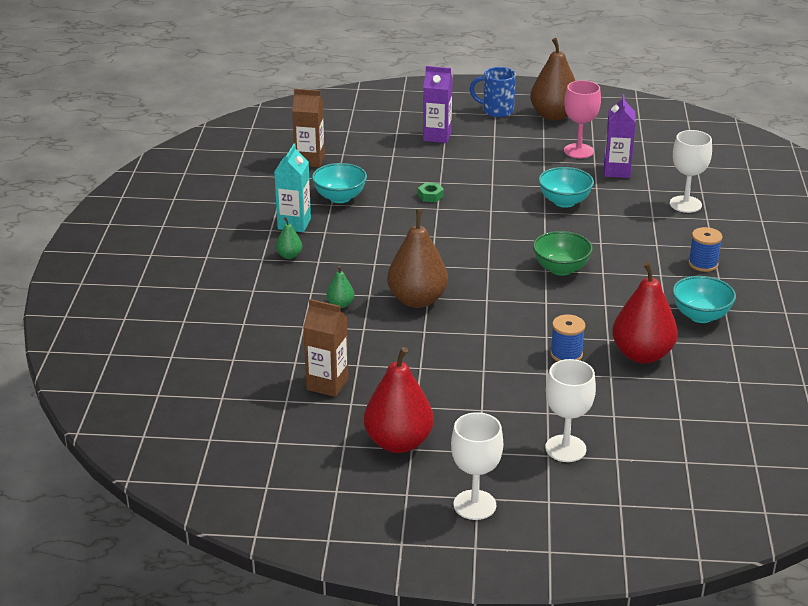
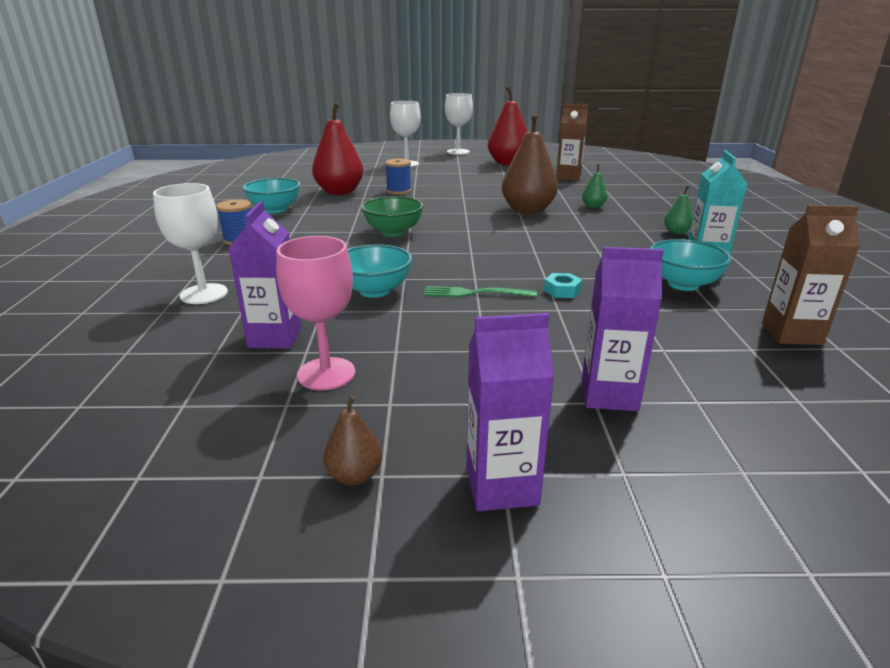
camera: 175 degrees right, 5 degrees down
(430, 196) = (562, 290): green nut -> turquoise nut
(494, 196) = (474, 293): none -> green fork
(496, 111) = (501, 486): blue mug -> purple carton
(553, 115) = (354, 475): brown pear -> brown pear, size x0.46

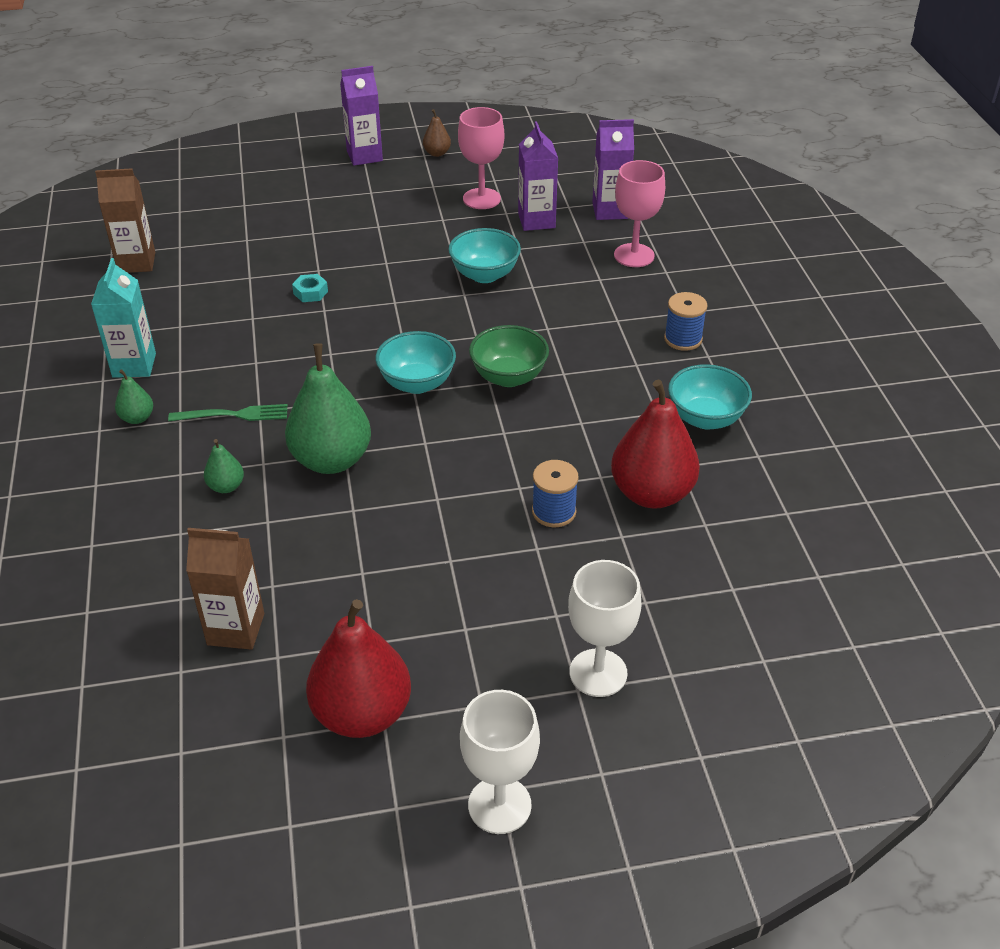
camera: 170 degrees right, 15 degrees up
(204, 294) = (634, 255): white goblet -> pink goblet
(474, 293) = (393, 281): green fork -> green fork (235, 414)
(527, 210) = (331, 460): brown pear -> green pear
(609, 395) = (298, 203): purple carton -> purple carton (610, 211)
(683, 284) = (189, 314): turquoise bowl -> turquoise bowl (417, 383)

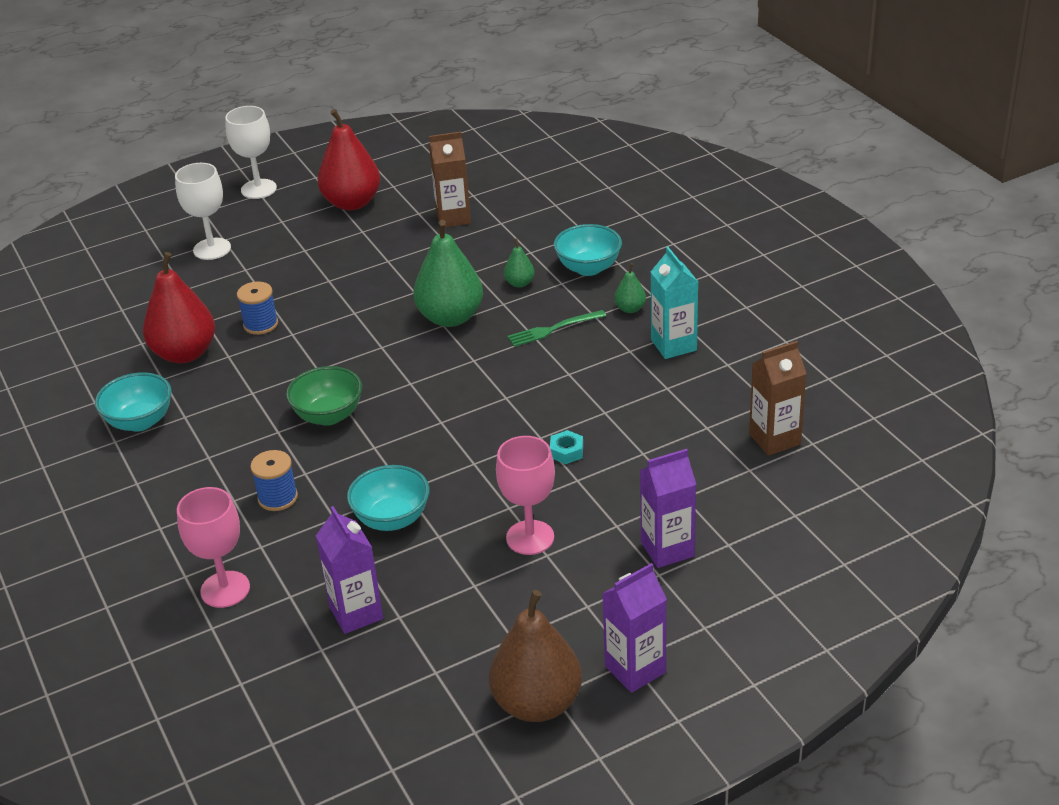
camera: 165 degrees right, 5 degrees down
(417, 383) = (410, 390): turquoise bowl -> turquoise bowl (588, 268)
(437, 153) = (537, 703): brown pear -> brown pear, size x2.19
(481, 199) = (439, 632): pink goblet -> pink goblet (530, 537)
(610, 211) = (265, 655): purple carton -> purple carton (667, 549)
(683, 339) = (162, 494): blue spool -> blue spool (278, 498)

